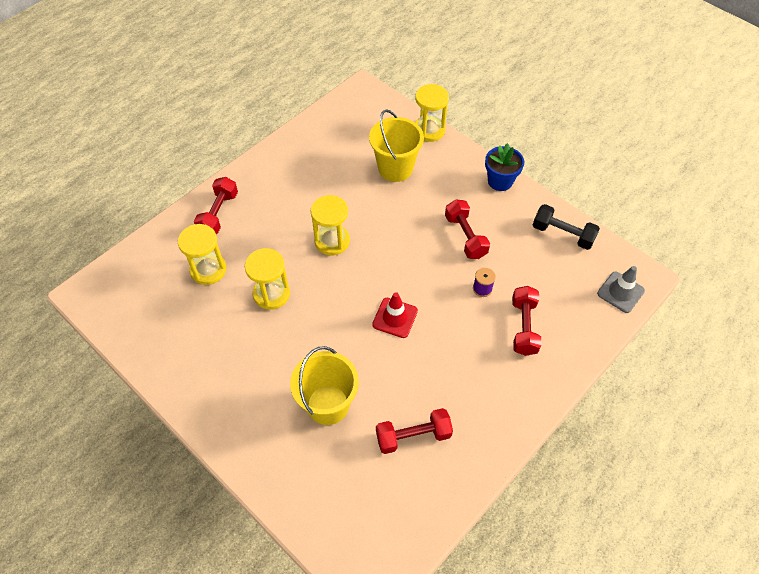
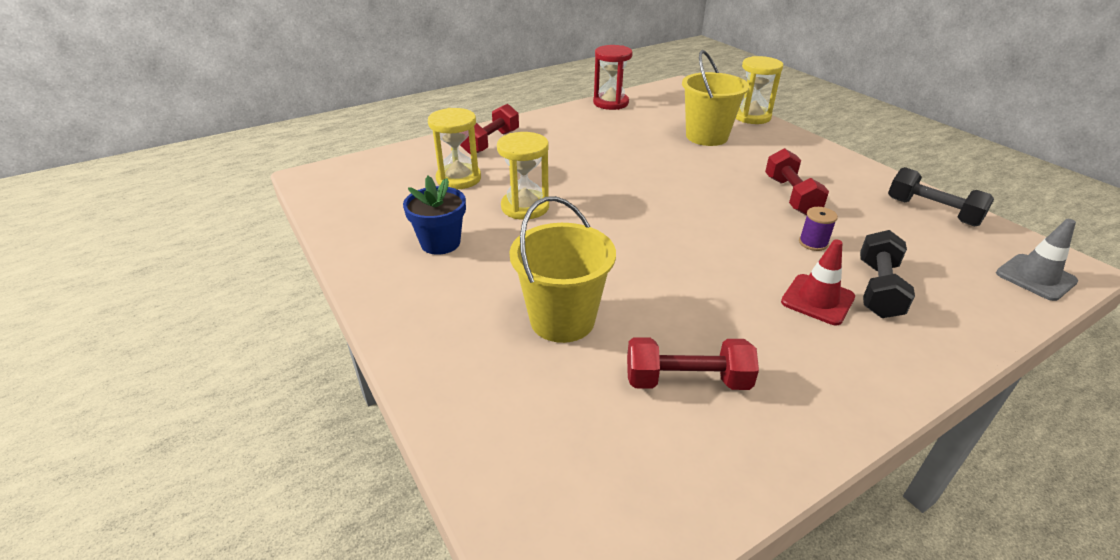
camera: 15 degrees right, 20 degrees down
(306, 131) = (610, 103): none -> red hourglass
(332, 241) = (615, 177): yellow hourglass -> none
(395, 318) = (682, 251): red traffic cone -> red traffic cone (817, 299)
(500, 181) = (840, 160): blue flower pot -> blue flower pot (440, 243)
(523, 327) = (878, 289): red dumbbell -> black dumbbell

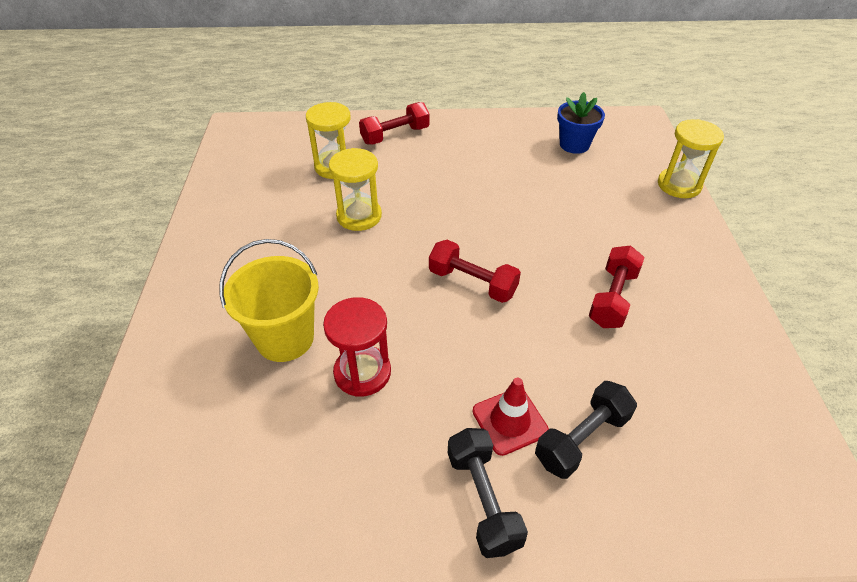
camera: 30 degrees right, 10 degrees up
(440, 243) = (266, 227): blue flower pot -> blue flower pot (574, 145)
(610, 103) = (547, 121): red hourglass -> red hourglass (362, 372)
(687, 380) = (320, 439): red dumbbell -> red dumbbell (472, 282)
(706, 136) = (602, 194): yellow bucket -> none
(813, 243) = (574, 360): purple spool -> none
(932, 211) = (751, 380): black dumbbell -> black dumbbell (483, 500)
(1035, 277) = (777, 511): grey traffic cone -> none

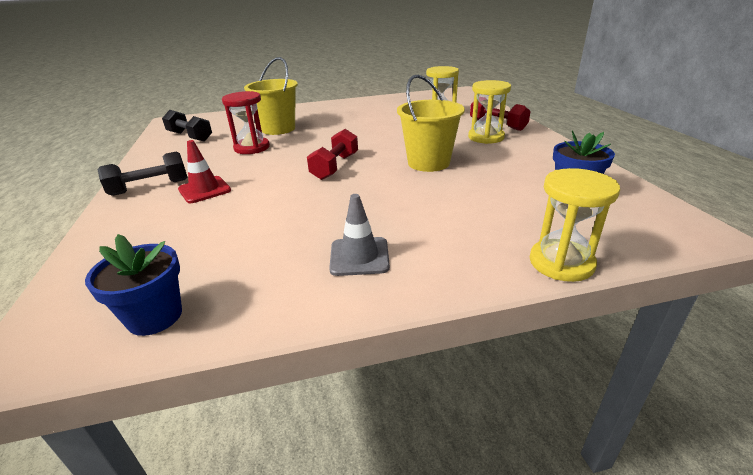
camera: 80 degrees right, 15 degrees down
(359, 216) = (391, 128): yellow hourglass -> yellow hourglass (486, 137)
(487, 207) = (428, 163): none -> yellow bucket
(581, 439) = (181, 215): black dumbbell -> black dumbbell (190, 136)
(612, 298) = (330, 222): red dumbbell -> none
(673, 284) = (359, 256): none -> grey traffic cone
(771, 427) = (155, 316): none -> blue flower pot

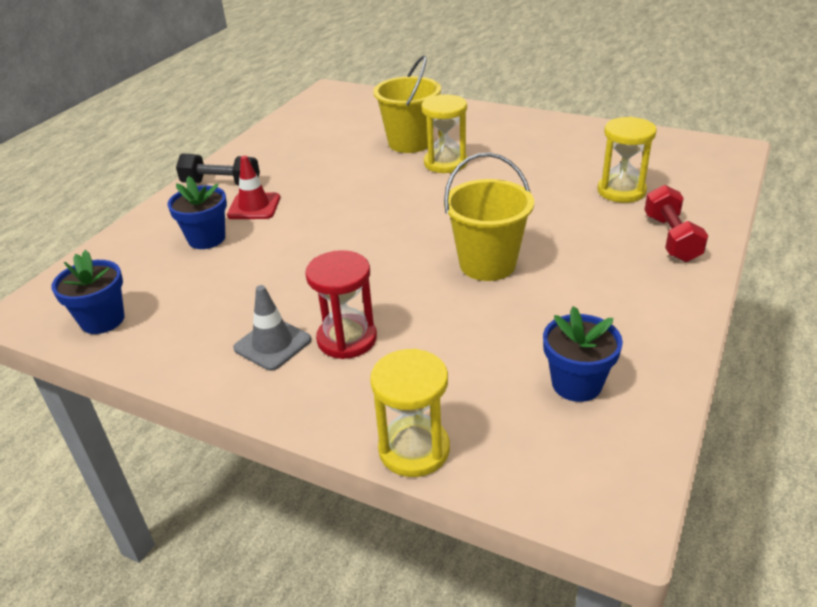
camera: 40 degrees right, 5 degrees up
(188, 221) = (206, 239): none -> blue flower pot
(190, 136) = (319, 123): black dumbbell -> none
(252, 148) = (352, 164): red hourglass -> red hourglass (347, 339)
(335, 167) = (390, 226): red dumbbell -> none
(486, 137) = (618, 254): yellow hourglass -> yellow hourglass (445, 163)

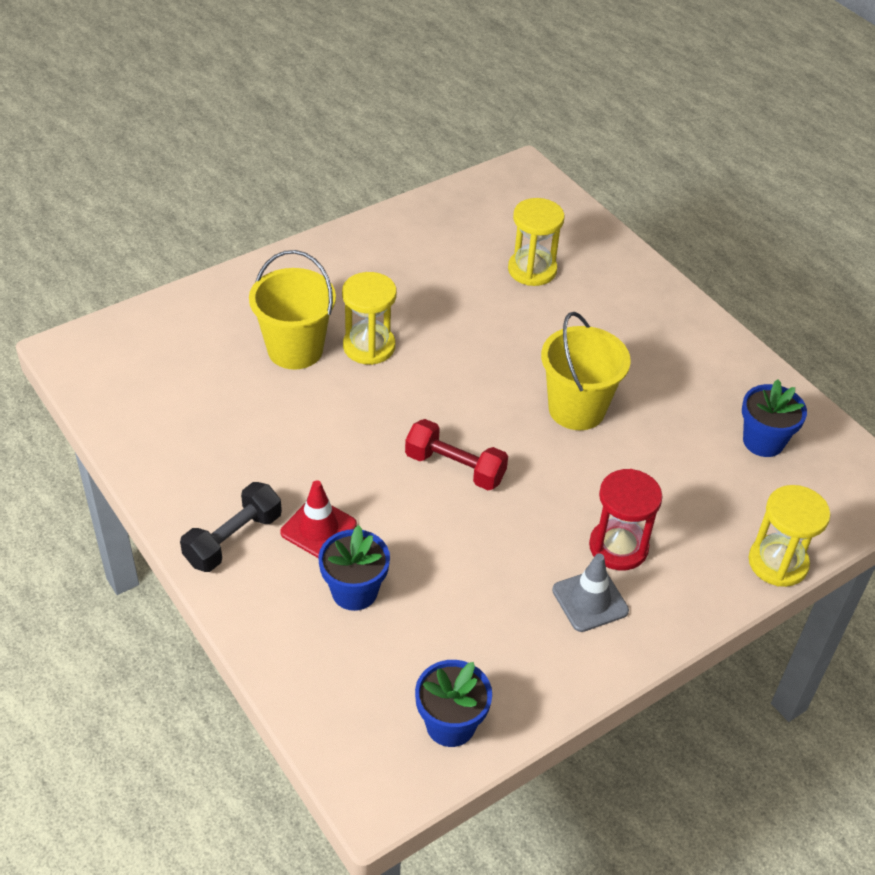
camera: 65 degrees left, 10 degrees up
(671, 238) = (626, 288): red dumbbell -> red dumbbell (455, 467)

